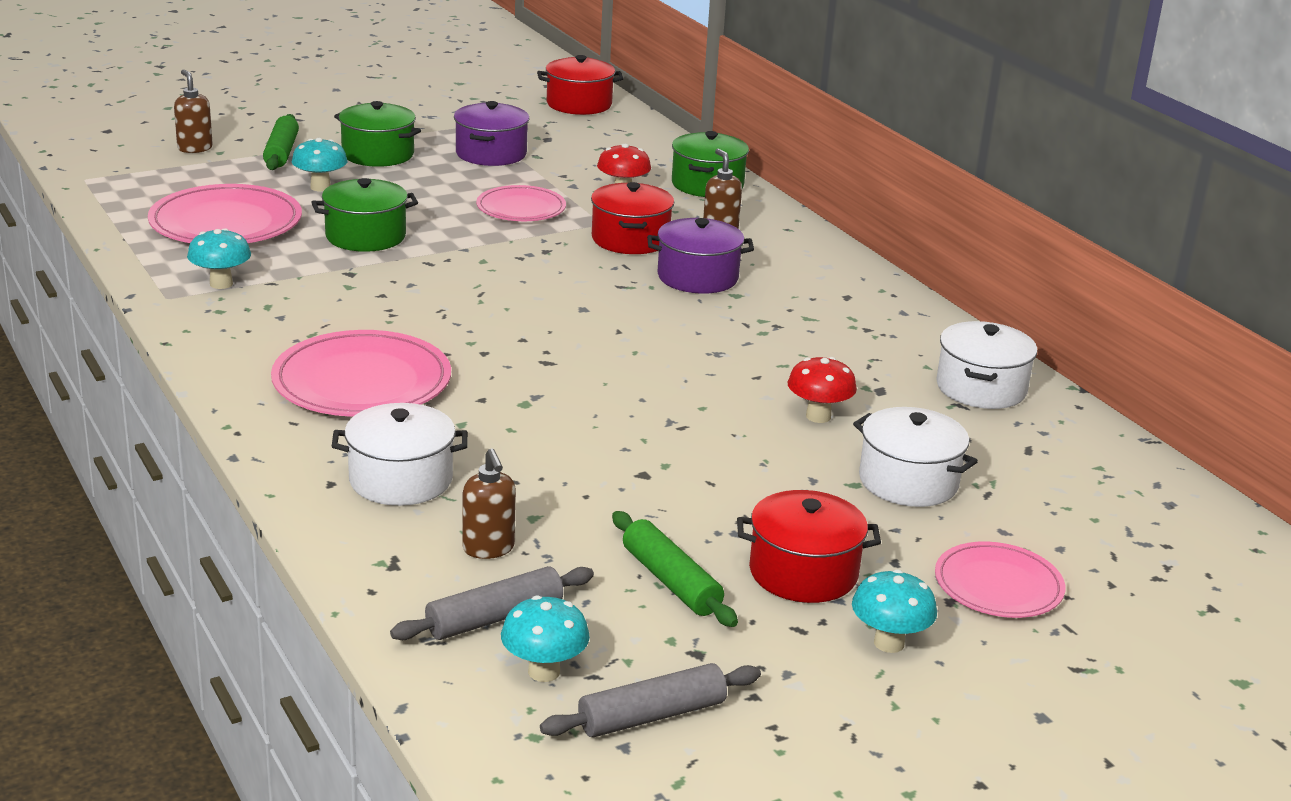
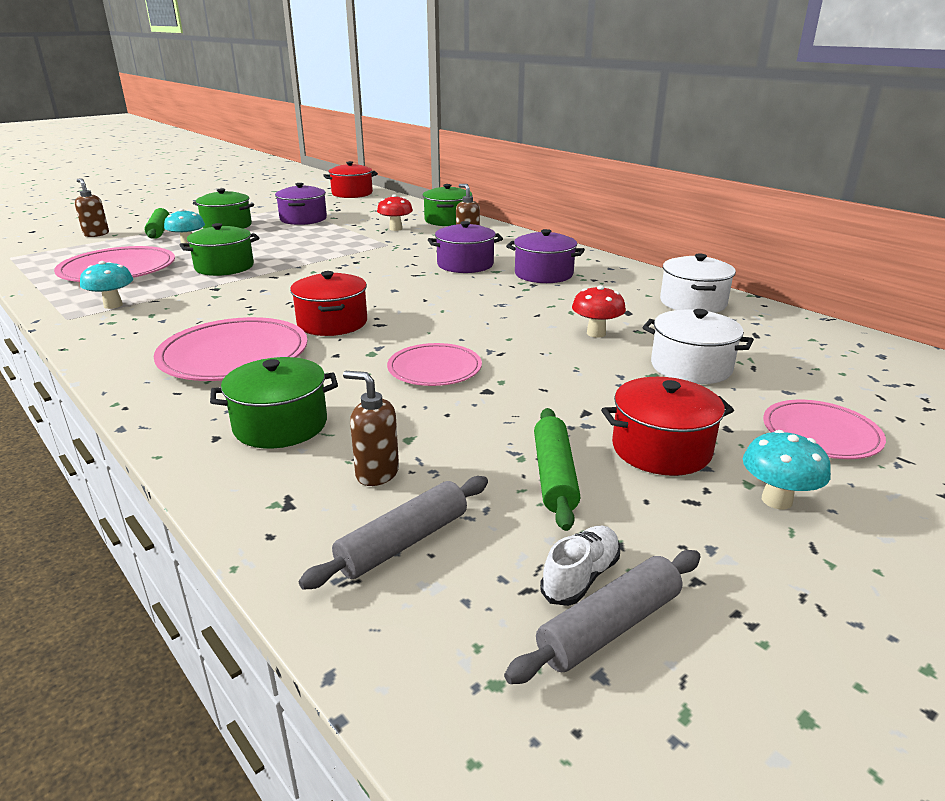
camera: 10 degrees left, 0 degrees up
(401, 480) = (280, 425): white pot -> green pot
(488, 549) = (376, 473): brown soap dispenser -> brown soap dispenser turned 150 degrees clockwise
(521, 208) = (331, 242): pink plate -> pink plate (434, 369)
(544, 671) = (474, 595): turquoise mushroom -> none
(630, 239) = (411, 250): red pot -> red pot (332, 323)
(647, 674) = (580, 577): none -> white shoe
(671, 581) = (554, 476): green rolling pin -> green rolling pin turned 45 degrees clockwise
(801, 310) = (543, 274): none -> purple pot

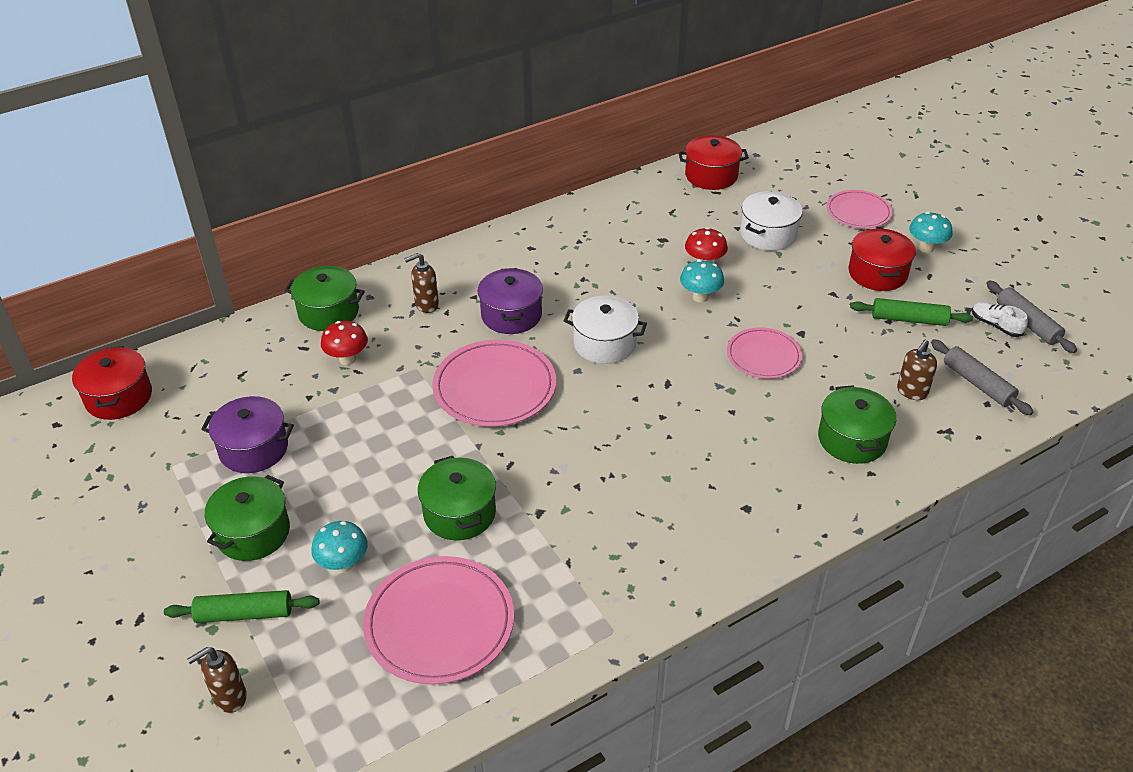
camera: 80 degrees left, 15 degrees up
(113, 305) = (577, 598): turquoise mushroom -> turquoise mushroom (700, 297)
(234, 355) = (727, 477): pink plate -> pink plate (494, 387)
(332, 323) = (659, 414): red pot -> red pot (711, 176)
(543, 274) = (556, 268): purple pot -> none
(693, 303) = (648, 202): white pot -> white pot (604, 344)

